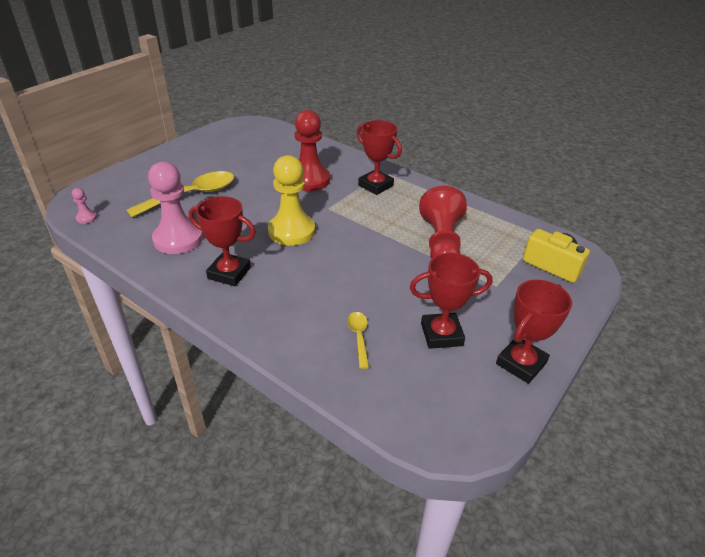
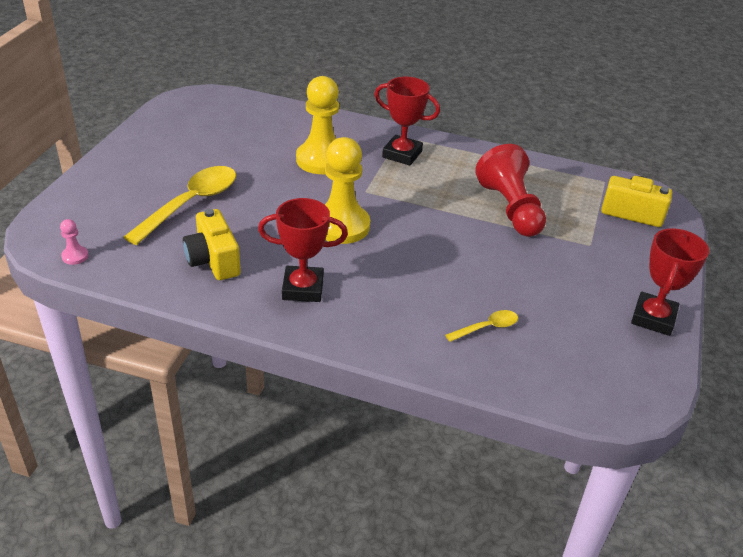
camera: 20 degrees left, 0 degrees up
(178, 239) = (213, 260): pink pawn -> yellow camera
(309, 180) = (321, 160): red pawn -> yellow pawn
(359, 337) = (487, 327): yellow spoon -> yellow spoon turned 90 degrees clockwise
(441, 334) = (565, 306): red trophy -> none

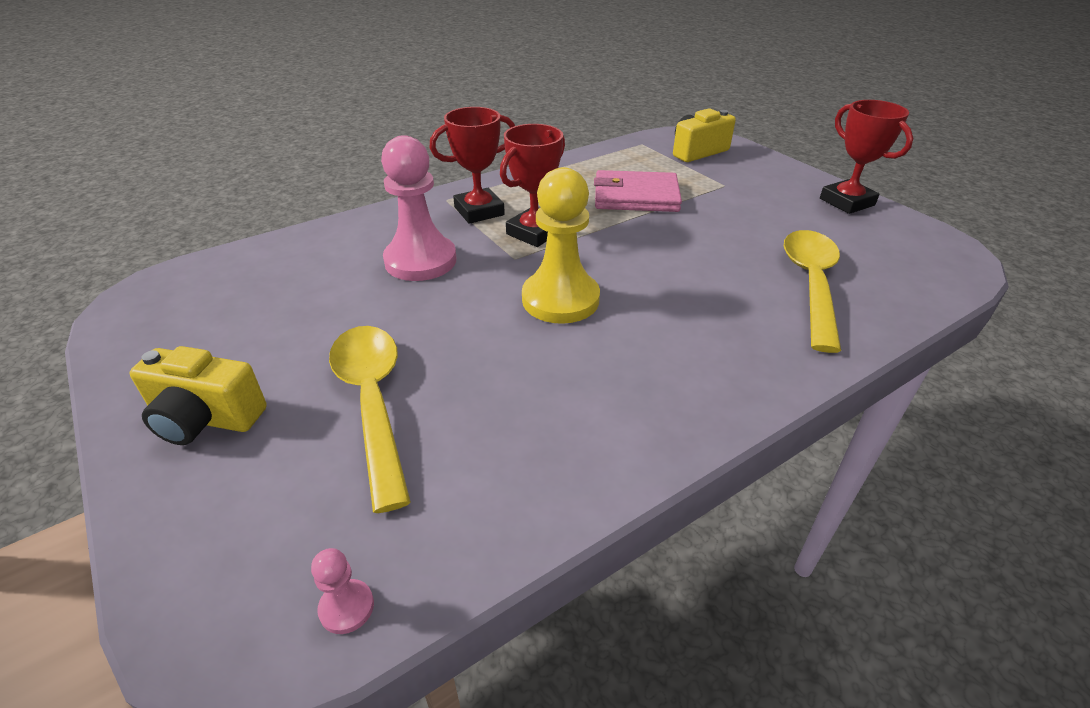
camera: 50 degrees left, 0 degrees up
(213, 260) = (524, 434): yellow camera -> yellow camera (206, 418)
(303, 288) = (653, 378): red trophy -> red trophy (534, 233)
(321, 160) = (420, 261): yellow pawn -> pink pawn
(487, 327) = (811, 284): yellow spoon -> yellow spoon, size x2.06
(510, 209) = (636, 196): red pawn -> pink wallet

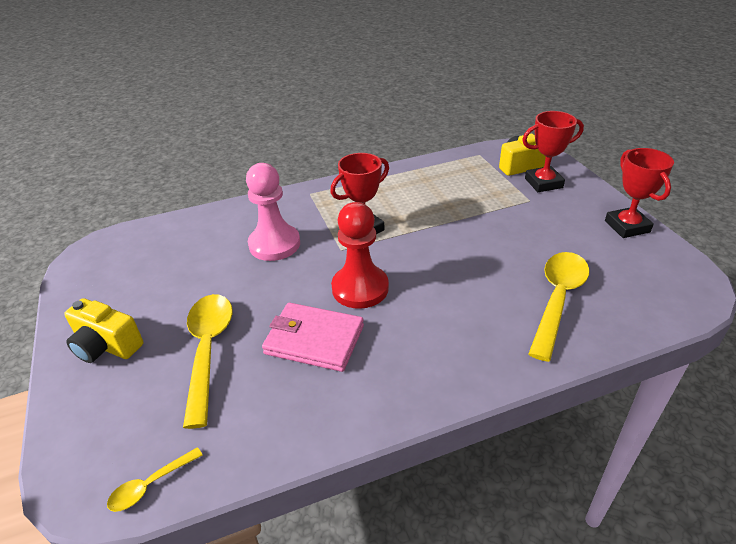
camera: 15 degrees right, 0 degrees up
(346, 607) = (150, 485): pink pawn -> yellow spoon
(479, 211) = (330, 206): red trophy -> red trophy (543, 183)
(560, 299) = (360, 288): yellow pawn -> red pawn
(636, 196) = (453, 204): pink wallet -> pink wallet (314, 340)

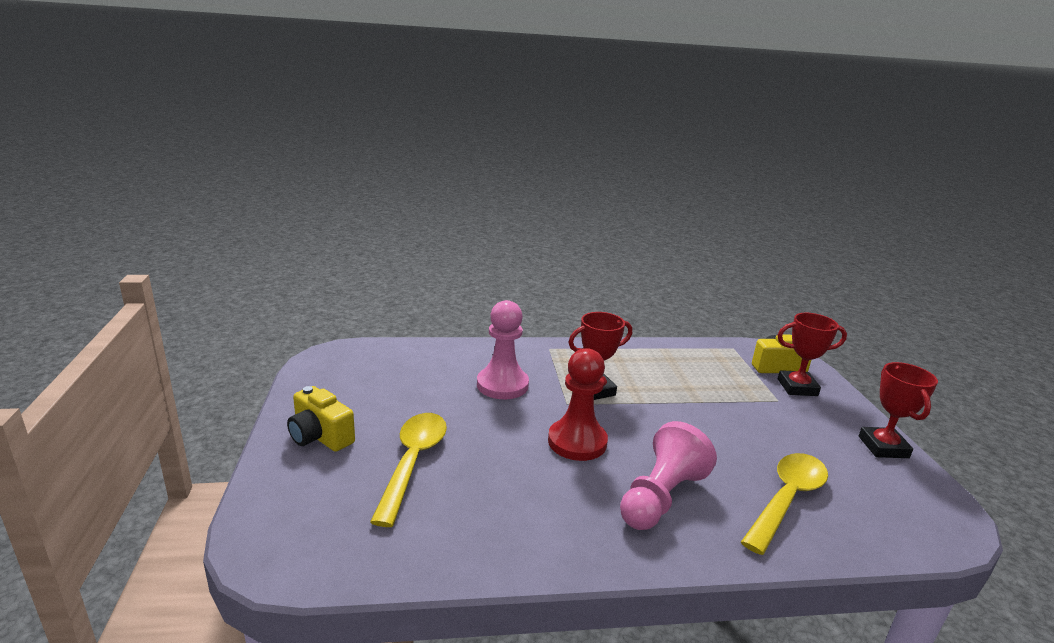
camera: 10 degrees right, 15 degrees down
(150, 485) = (325, 565): yellow spoon -> none
(314, 340) = (518, 477): pink wallet -> none
(449, 326) = (661, 497): none -> pink pawn

